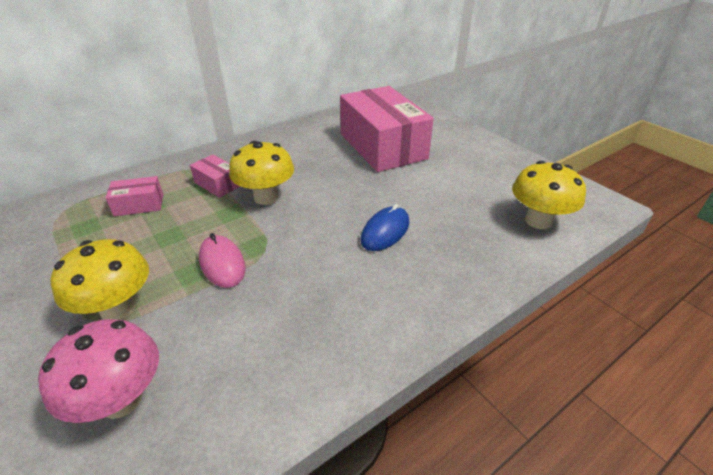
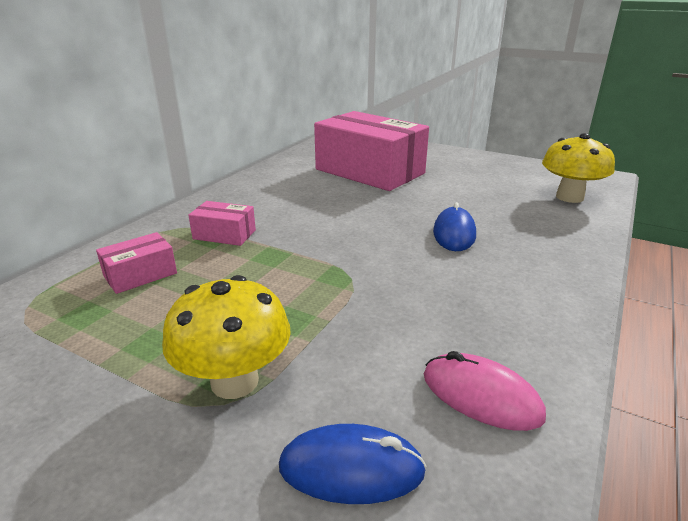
camera: 25 degrees left, 10 degrees down
(121, 399) = (351, 469): pink mushroom -> blue mouse
(222, 263) = (317, 301): pink mouse -> pink mouse (481, 396)
(266, 197) = (297, 234): yellow mushroom -> none

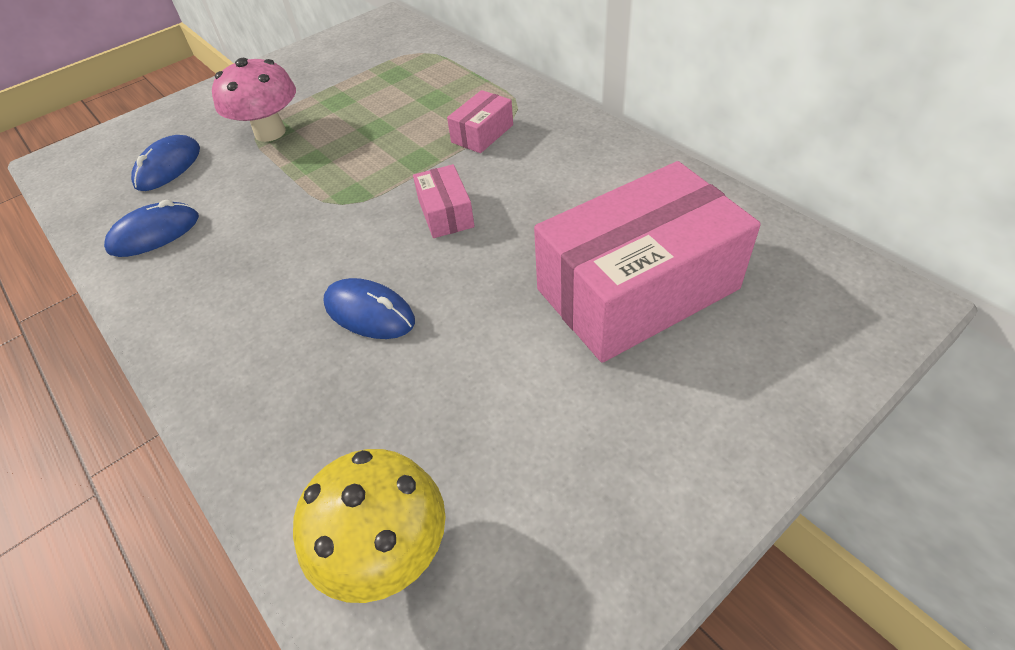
camera: 115 degrees right, 20 degrees up
(140, 275) = (434, 92): pink box -> pink box (446, 213)
(234, 381) = (270, 132): yellow mushroom -> pink mushroom
(481, 396) = (154, 233): pink mouse -> blue mouse

